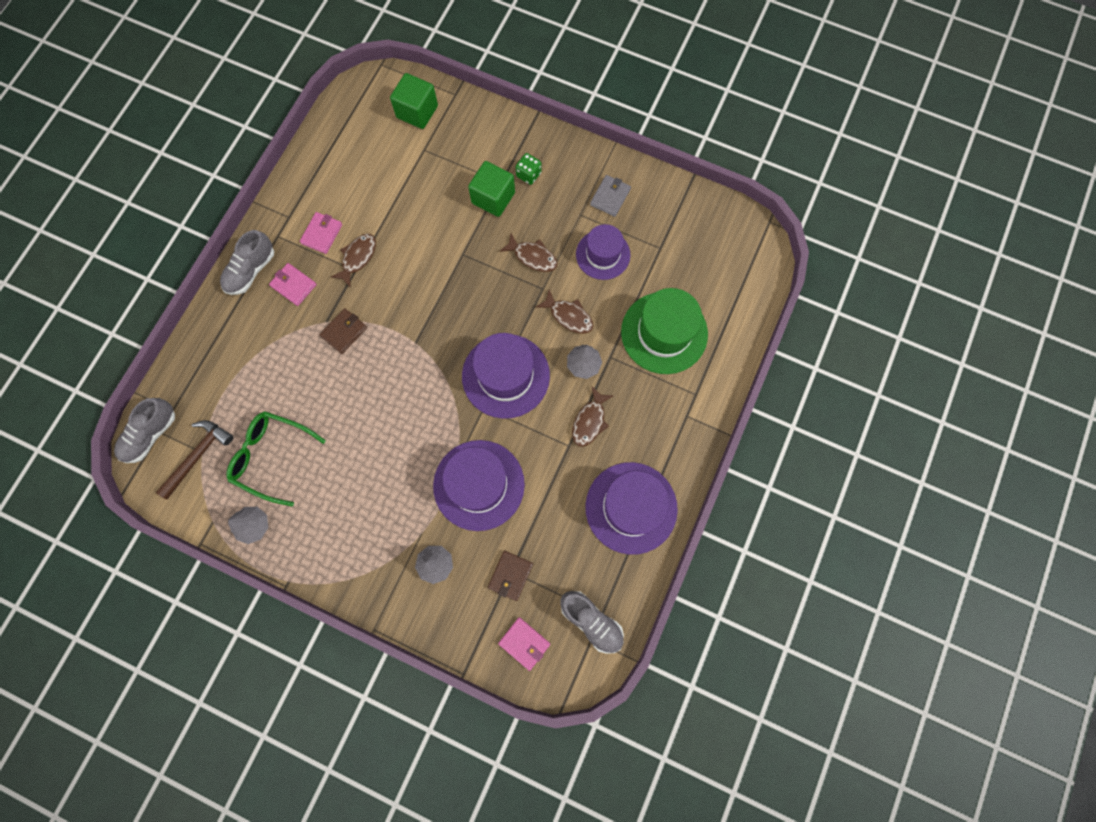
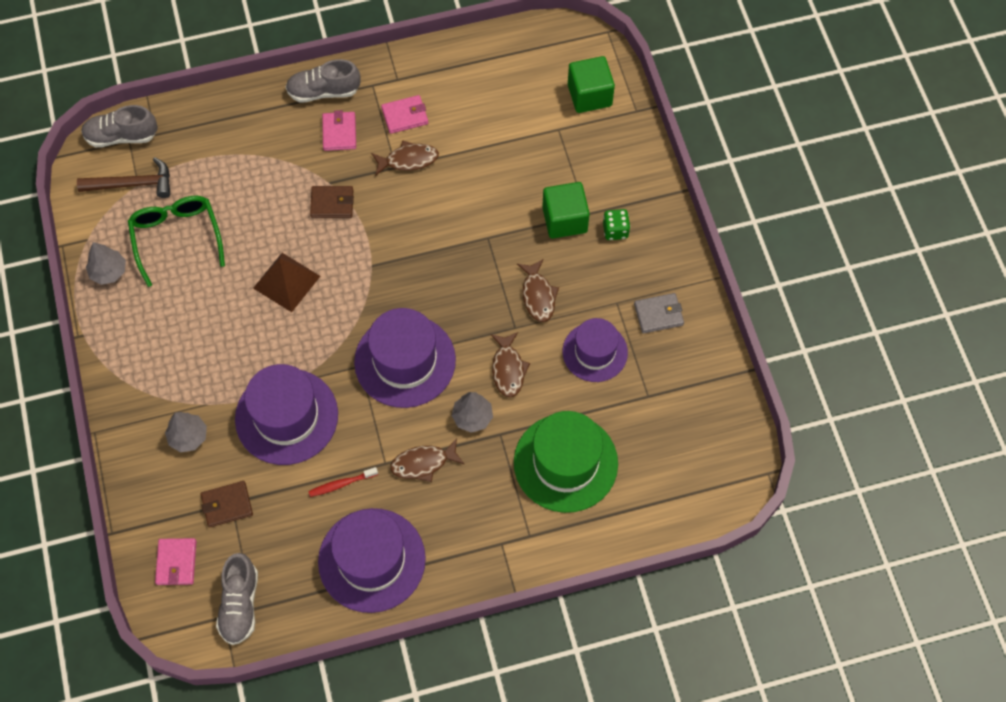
camera: 50 degrees right, 10 degrees down
(376, 408) = (286, 282): none -> brown pyramid
(560, 486) = (341, 484): none -> red toothbrush

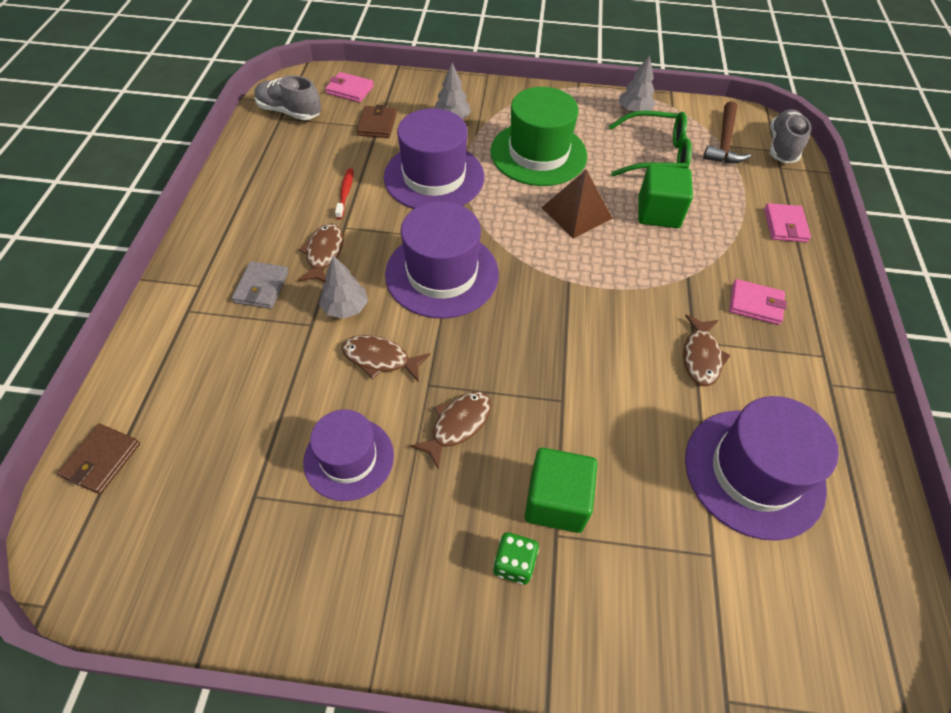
camera: 110 degrees right, 10 degrees down
(323, 91) = (818, 307): grey shoe -> none
(332, 203) = (659, 271): brown wallet -> brown wallet (101, 460)
(372, 560) = (261, 192): purple hat -> purple hat (754, 472)
(405, 116) = (769, 374): pink wallet -> pink wallet (785, 225)
(538, 296) = (458, 425): brown fish -> brown fish turned 120 degrees clockwise
(565, 463) = (237, 372): green hat -> green hat (538, 153)
(589, 95) = (770, 632): green cube -> green cube (658, 212)
(658, 314) = (356, 564): grey wallet -> grey wallet (261, 287)

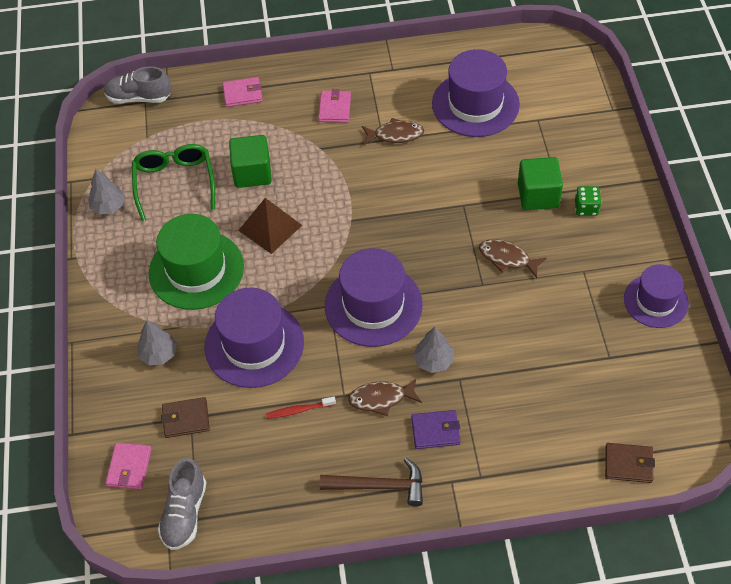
camera: 100 degrees left, 0 degrees up
(261, 287) = (435, 431): grey wallet -> purple wallet
(349, 458) = (559, 313): purple hat -> purple hat (656, 301)
(380, 359) = (472, 321): brown fish -> none
(724, 142) = (142, 136): brown hammer -> brown hammer (379, 486)

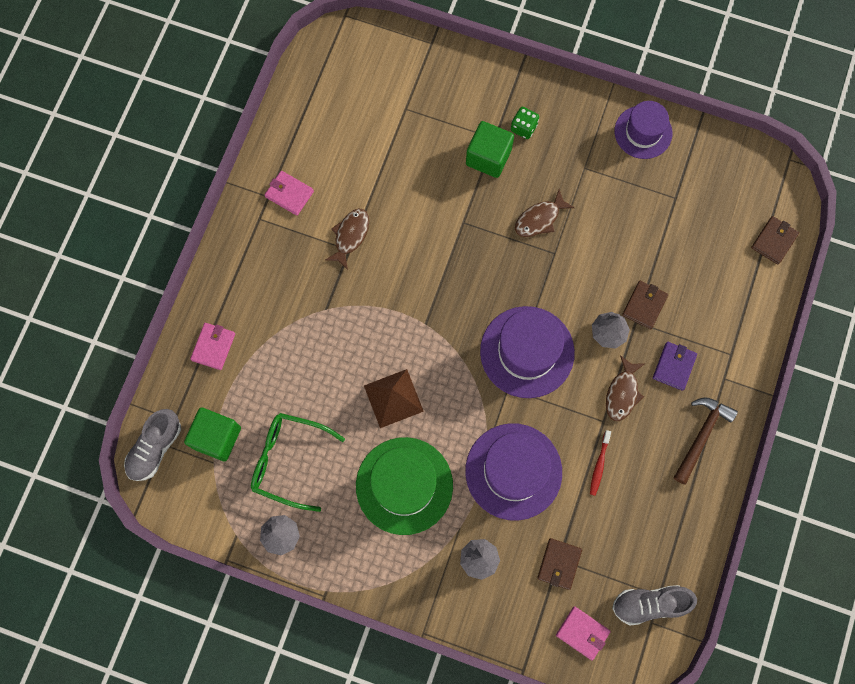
camera: 65 degrees left, 20 degrees up
(185, 513) = (649, 604): grey shoe -> grey shoe turned 135 degrees clockwise
(252, 173) = (319, 384): green cube -> green cube (217, 437)
(335, 108) = (285, 272): pink wallet -> pink wallet (289, 194)
(475, 104) = (356, 149): purple hat -> none
(480, 379) = (644, 305): none -> brown wallet

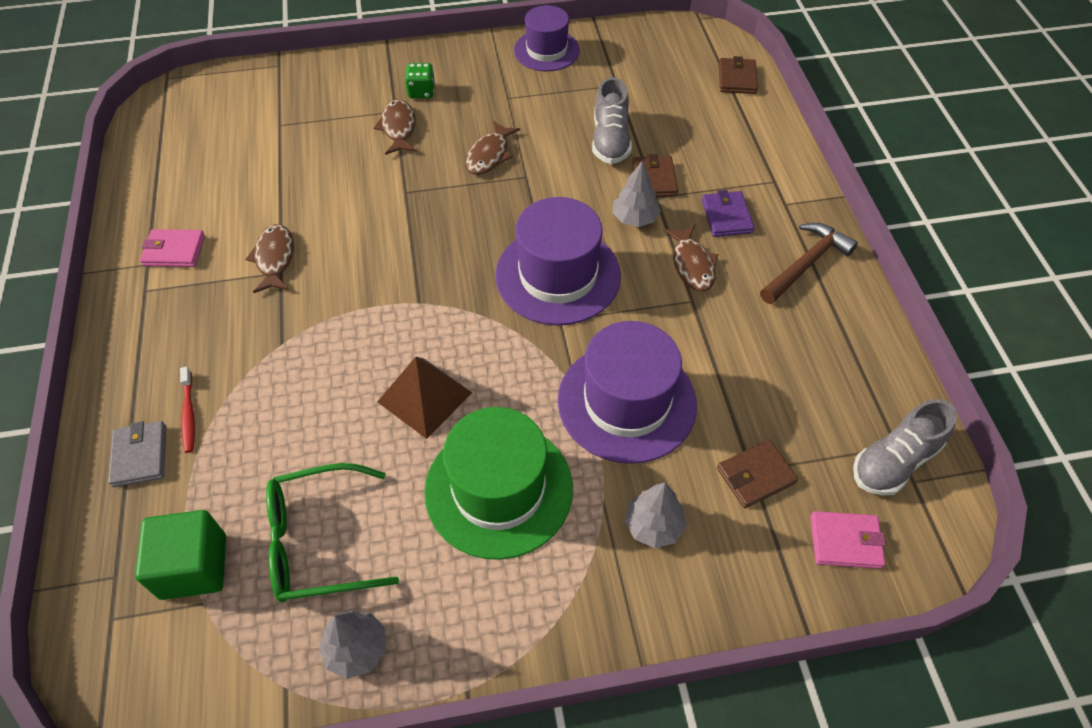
camera: 30 degrees left, 20 degrees down
(155, 448) = (98, 631): grey shoe -> grey shoe (610, 140)
(213, 347) = (140, 456): pink wallet -> grey wallet
(488, 157) = (398, 128): green cube -> brown fish
(559, 564) = (755, 475): brown wallet -> brown wallet turned 75 degrees clockwise
(599, 465) = (720, 345): red toothbrush -> red toothbrush (189, 414)
(701, 436) = (806, 264): brown hammer -> brown hammer turned 45 degrees clockwise

